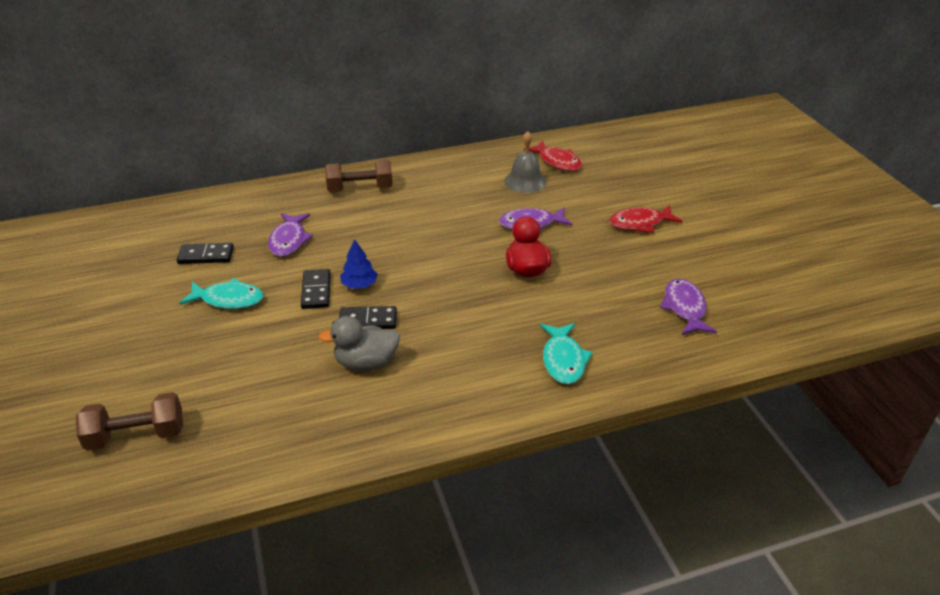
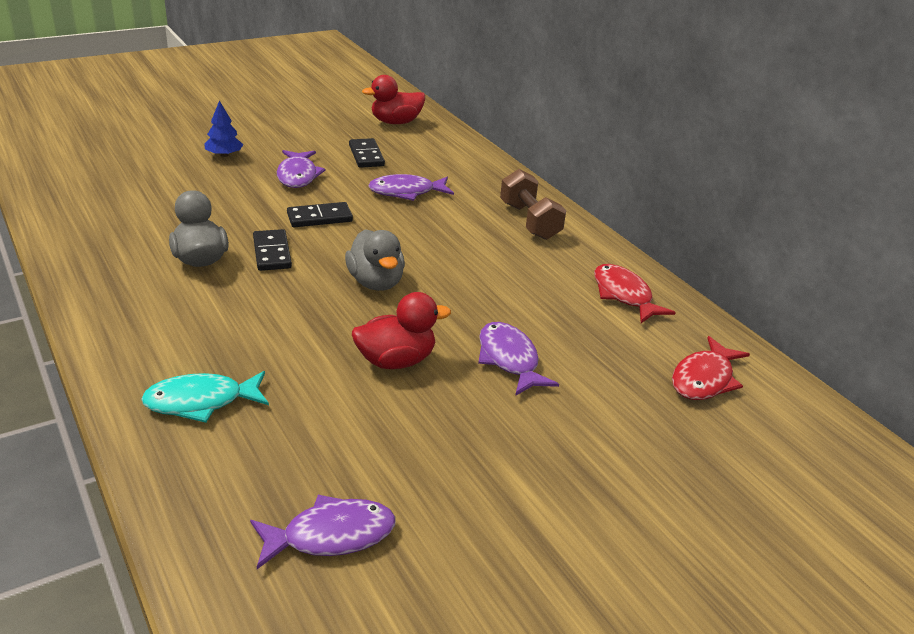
camera: 75 degrees right, 5 degrees down
(136, 435) = (111, 165): brown dumbbell -> none
(141, 232) = (396, 122): none -> red duck
(228, 299) = (298, 175): turquoise fish -> purple fish
(359, 285) = (335, 241): blue tree -> blue tree (224, 155)
(427, 269) = (376, 282): none -> grey duck
(525, 181) = (624, 348): grey bell -> none
(640, 223) = (563, 481): red fish -> red fish (624, 295)

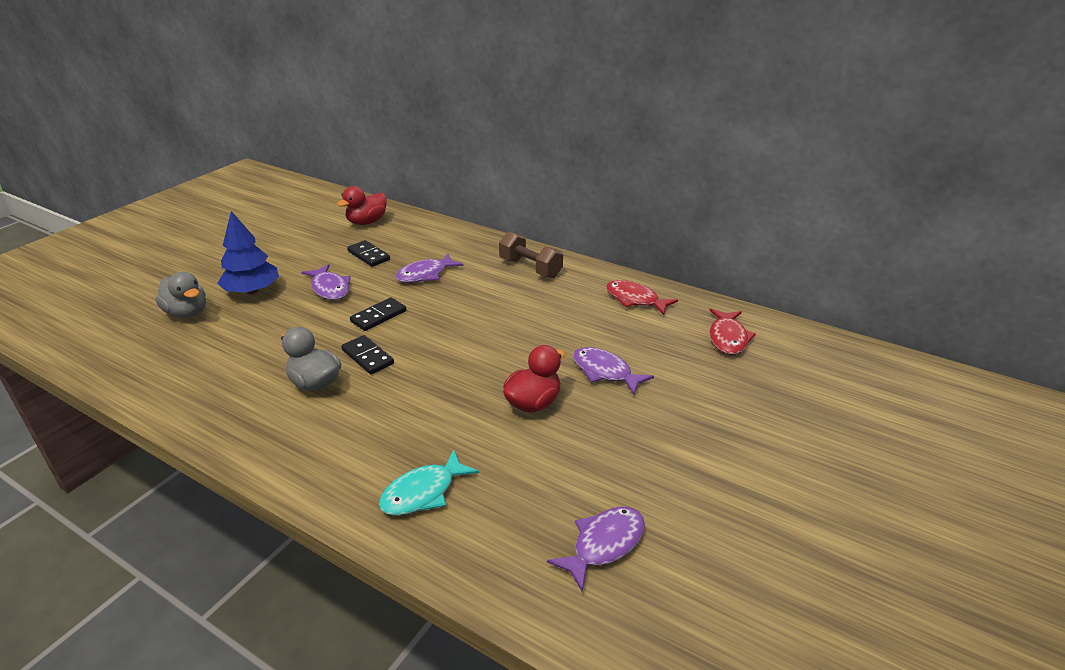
camera: 25 degrees left, 0 degrees up
(224, 155) = (252, 291): blue tree -> blue tree, size x1.70
(376, 282) = (466, 351): grey duck -> grey duck (187, 313)

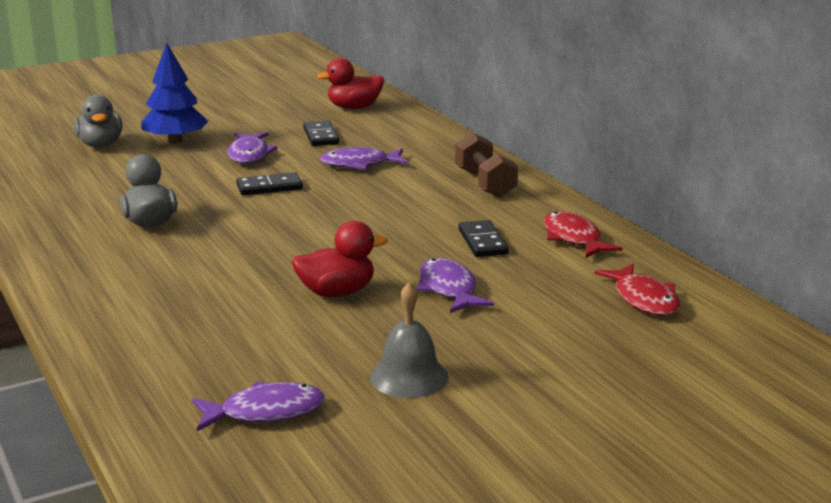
camera: 30 degrees right, 10 degrees down
(368, 357) = (220, 215): black domino -> black domino (483, 242)
(423, 492) = (149, 325): turquoise fish -> none
(663, 464) = (409, 377): none -> grey bell
(728, 338) = (644, 299): red fish -> red fish turned 60 degrees counterclockwise

